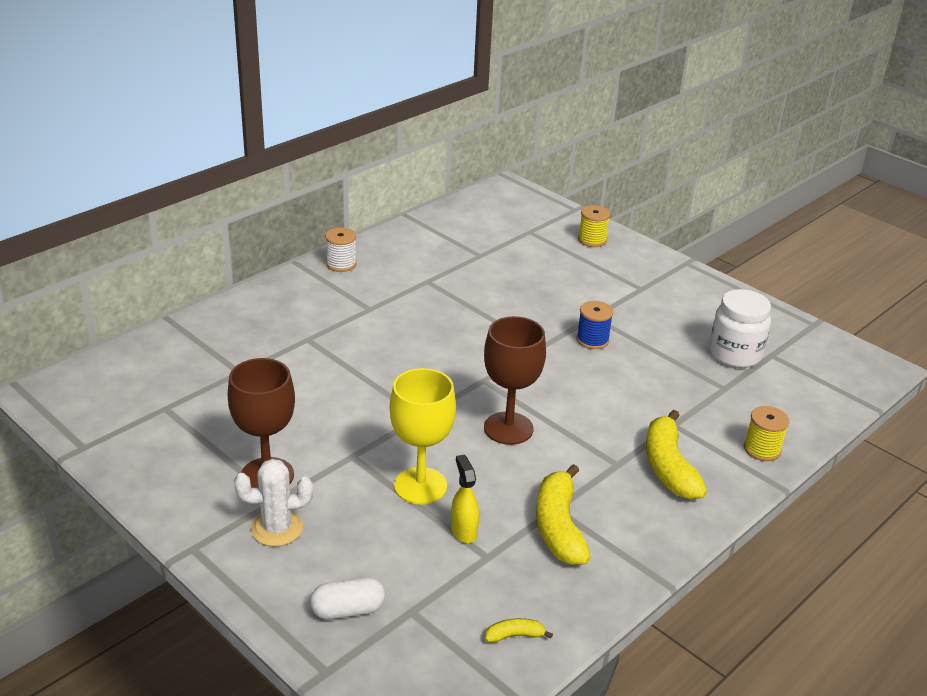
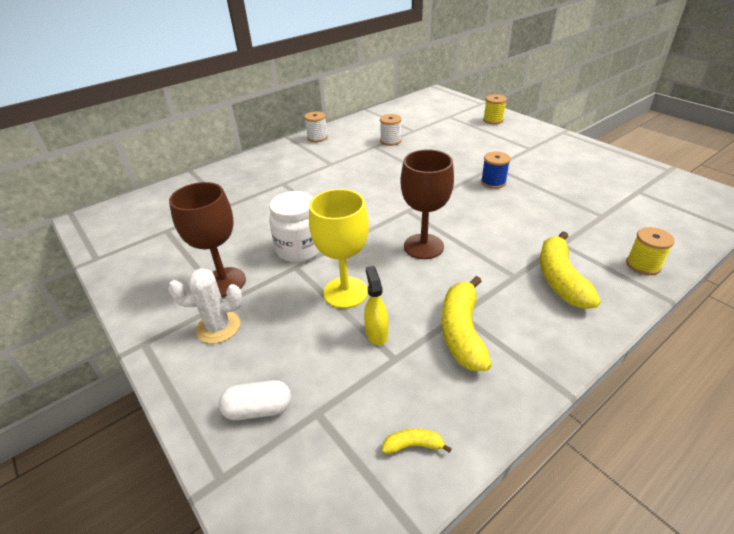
camera: 10 degrees right, 5 degrees up
(449, 272) = (390, 141): none -> white spool
(735, 354) = (608, 191): white jar -> white jar (299, 249)

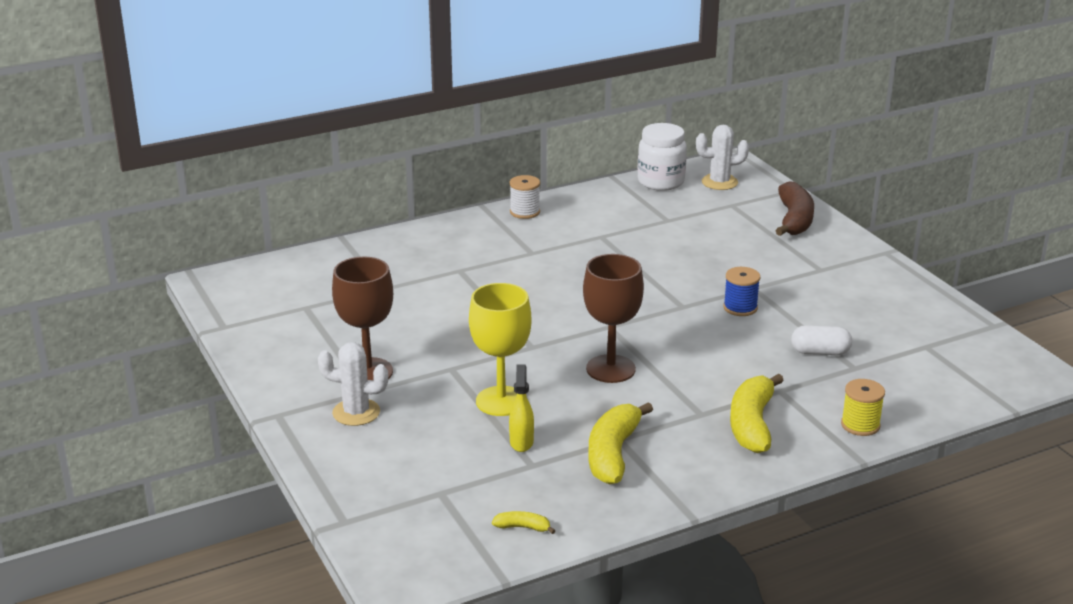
camera: 10 degrees right, 10 degrees down
(258, 409) = (386, 482): white capsule -> white capsule (820, 352)
(299, 249) = (461, 351): white jar -> white jar (661, 182)
(390, 141) = (627, 231): white spool -> none
(434, 104) = (719, 182): none -> white cactus
(493, 120) = (794, 220): yellow spool -> brown banana

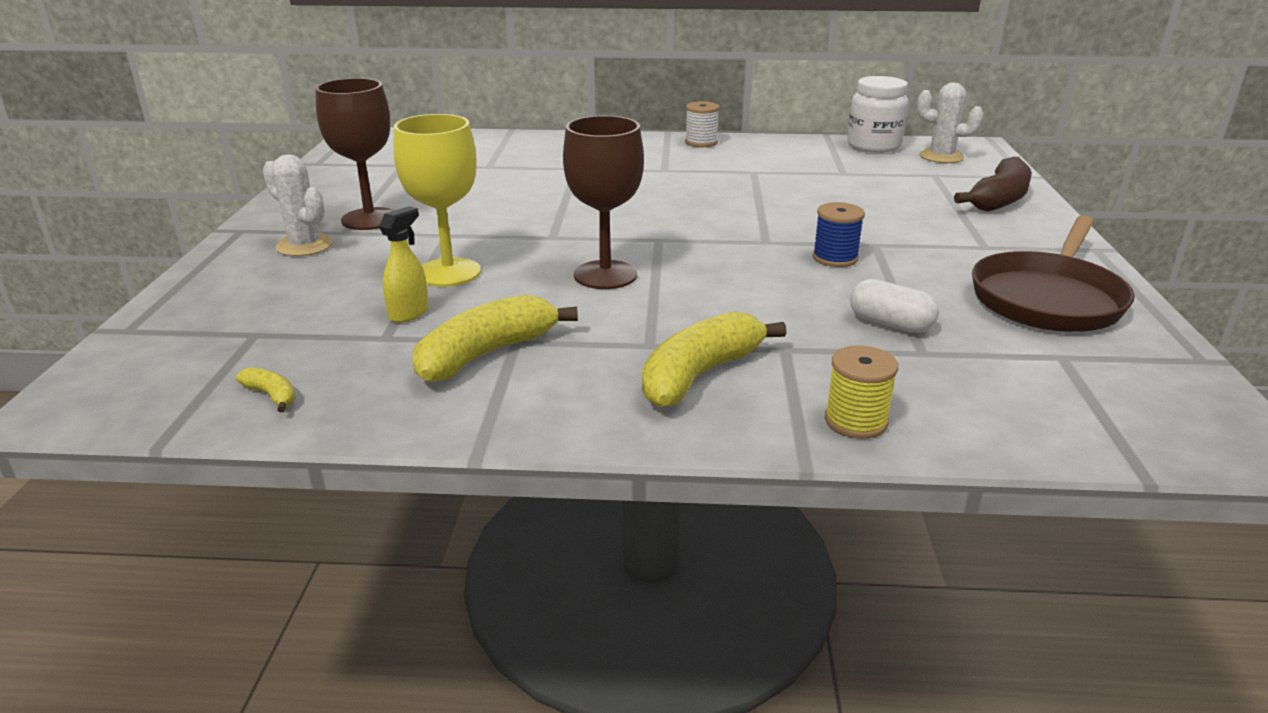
camera: 30 degrees right, 0 degrees up
(888, 304) = (1048, 298): none -> brown pan

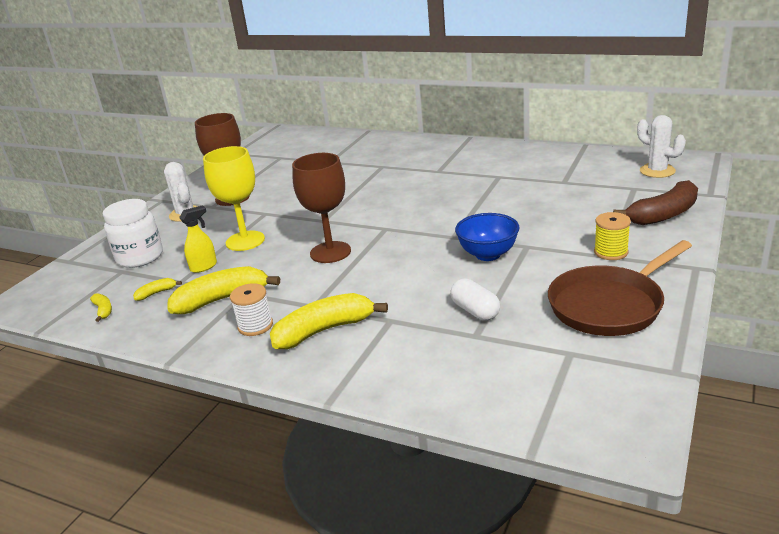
camera: 25 degrees right, 0 degrees up
(355, 358) = (156, 293): none -> yellow banana
(701, 142) = (484, 148): white spool -> white spool (255, 326)
(835, 258) = (488, 254): blue spool -> blue bowl
(856, 421) = (385, 377): yellow spool -> yellow spool (611, 252)
(873, 146) = (612, 158): white jar -> white jar (140, 257)

